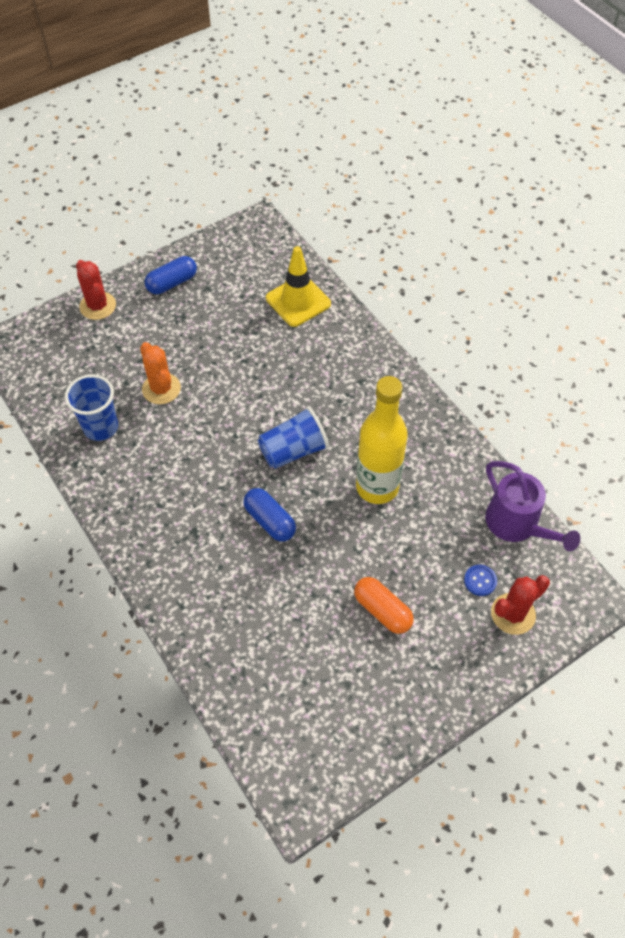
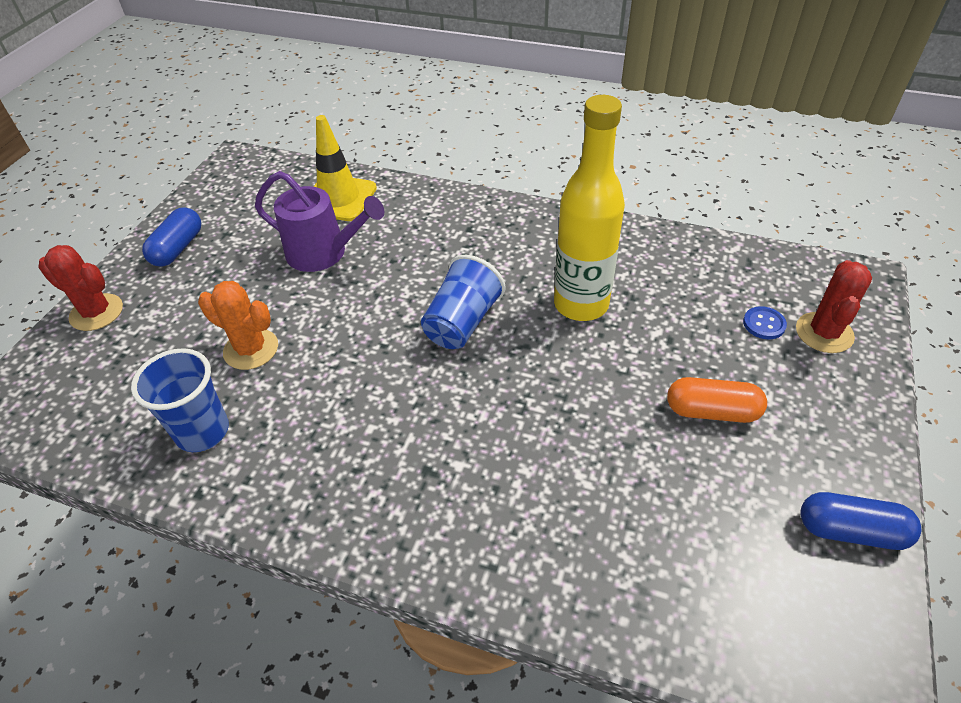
camera: 35 degrees left, 10 degrees down
(269, 521) = (505, 403): blue capsule -> blue capsule (850, 531)
(517, 525) = (737, 260): purple watering can -> purple watering can (324, 253)

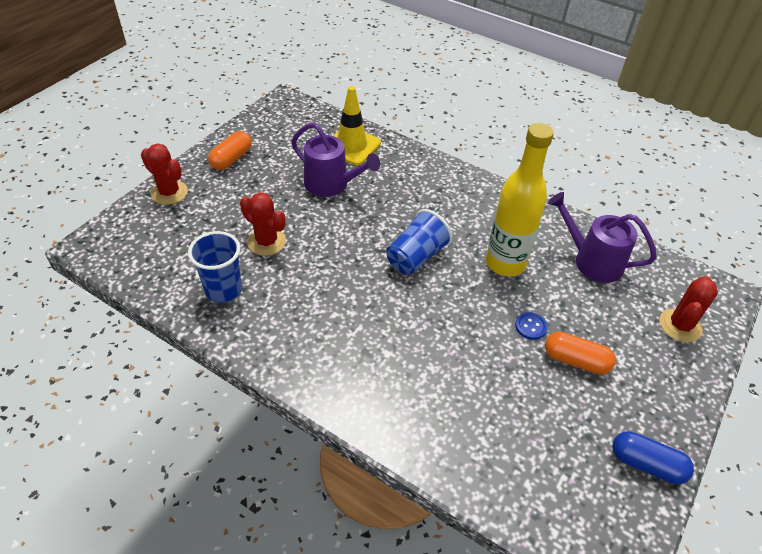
camera: 10 degrees right, 0 degrees up
(178, 248) = (231, 159): blue capsule -> orange capsule
(251, 349) = (266, 242): orange cactus -> red cactus
(688, 276) = (592, 261): none -> purple watering can
(764, 324) = (636, 308): blue button -> blue button (531, 327)

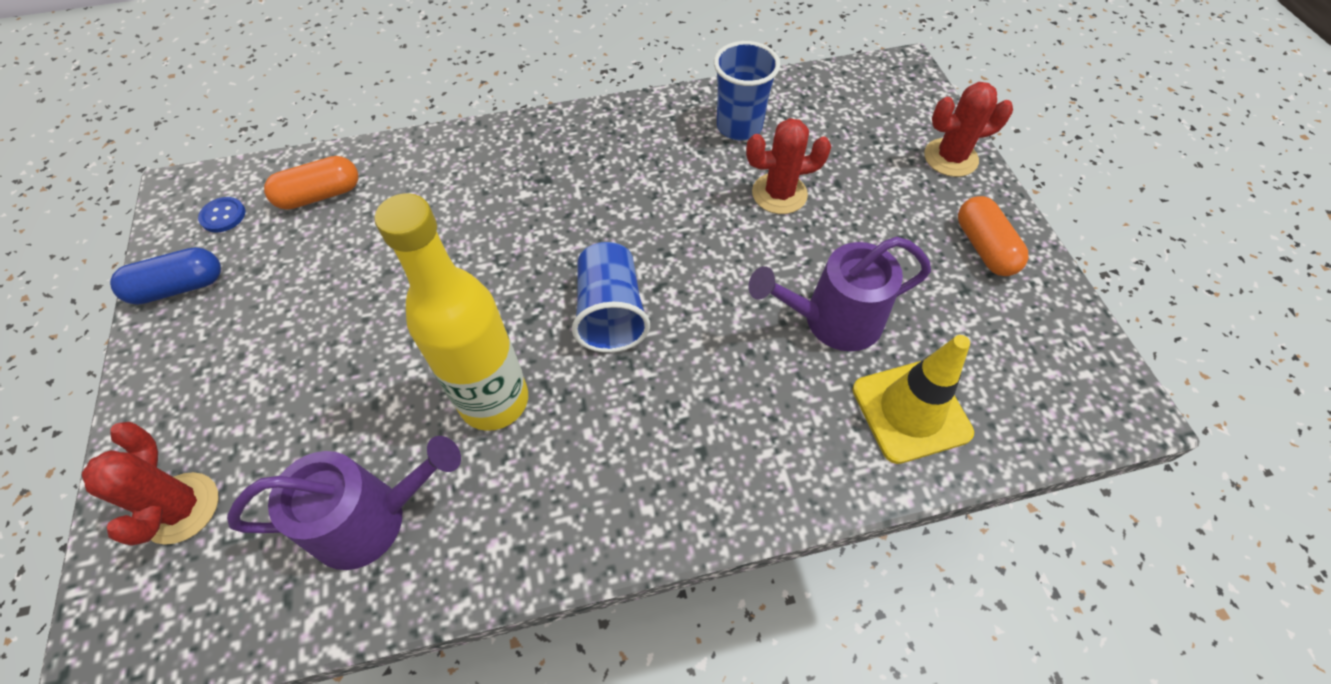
camera: 135 degrees right, 10 degrees up
(531, 327) = (395, 337): blue button -> blue button (223, 216)
(576, 360) = (313, 338): orange capsule -> orange capsule (320, 195)

